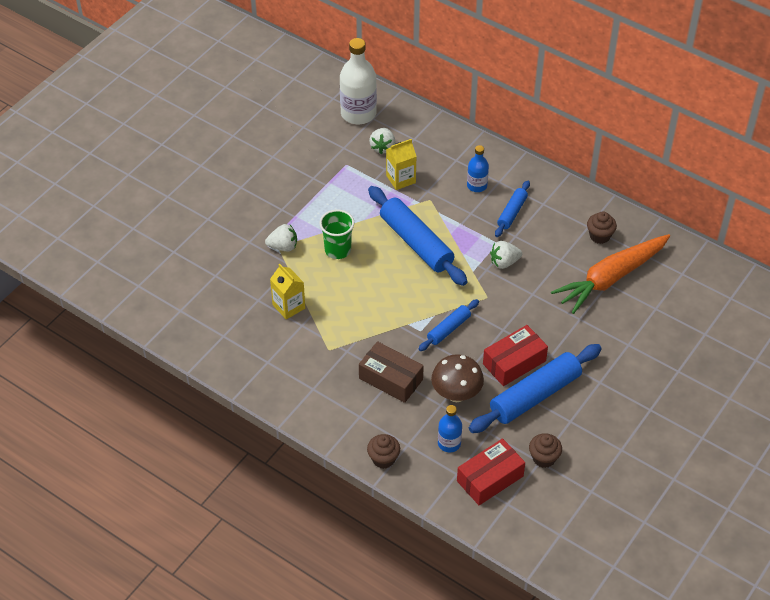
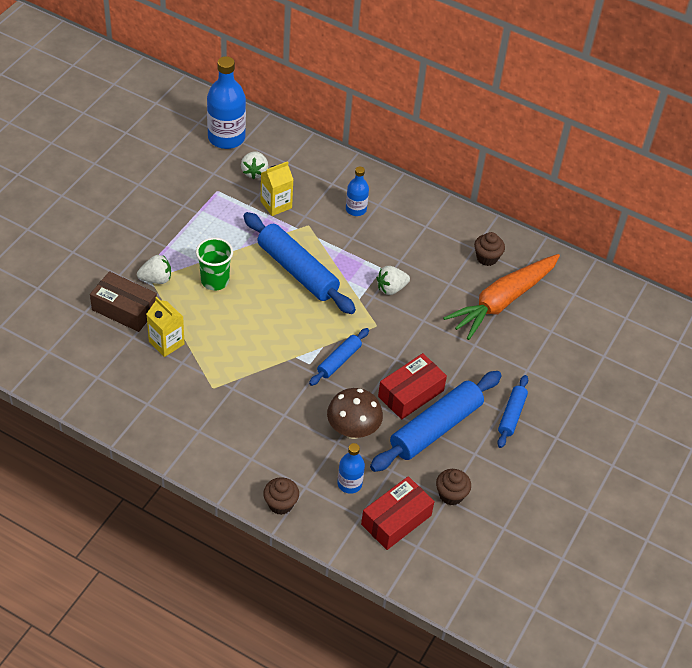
camera: 10 degrees left, 0 degrees up
(358, 113) = (226, 138): white bottle -> blue bottle
(390, 379) = (281, 417): brown box -> brown box (124, 309)
(512, 213) = (394, 236): blue rolling pin -> blue rolling pin (511, 415)

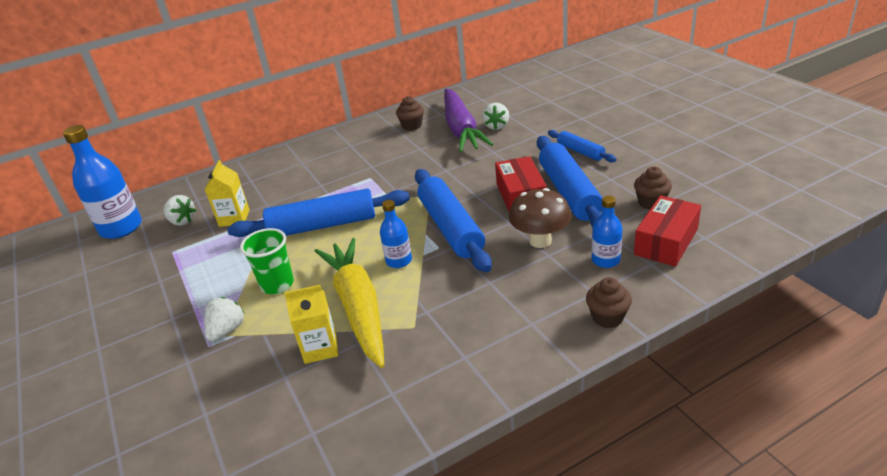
camera: 50 degrees left, 15 degrees down
(124, 309) = (239, 372): brown box -> none
(216, 344) = (358, 307): none -> yellow carrot
(339, 361) = (450, 228): blue rolling pin -> blue rolling pin, size x1.89
(356, 209) = (293, 175): blue bottle -> blue bottle (399, 261)
(391, 288) = (396, 178): white strawberry -> white strawberry (496, 126)
(396, 520) = (666, 242): red box -> red box turned 45 degrees clockwise
(502, 301) = (461, 129): orange carrot -> purple carrot

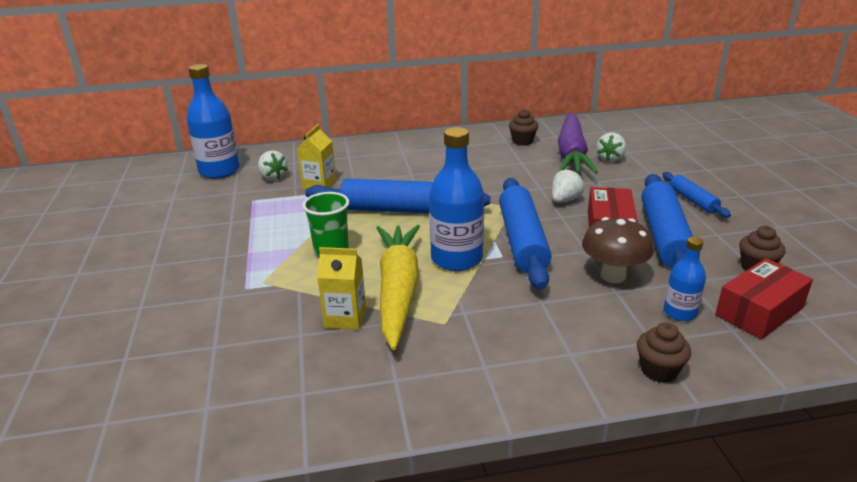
camera: 15 degrees right, 5 degrees down
(227, 330) = (268, 279): white strawberry -> white strawberry (564, 200)
(399, 261) = (456, 258): blue bottle -> blue bottle, size x1.82

